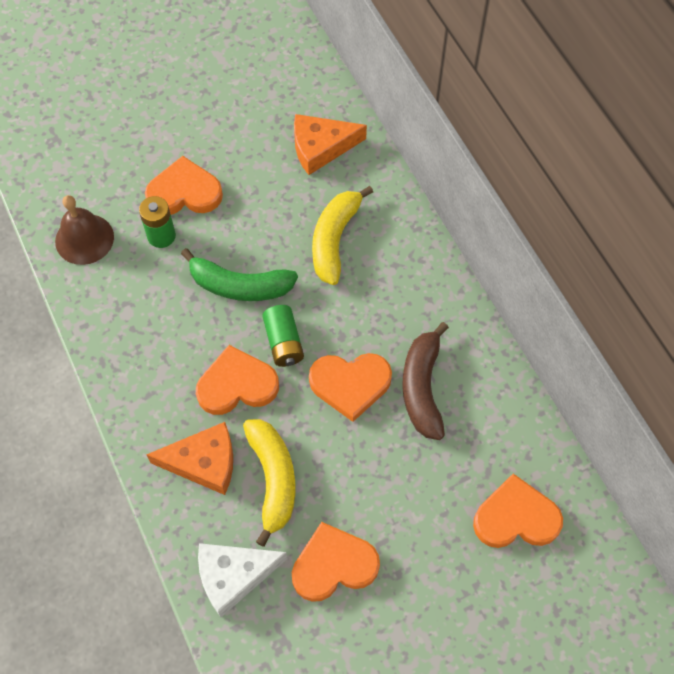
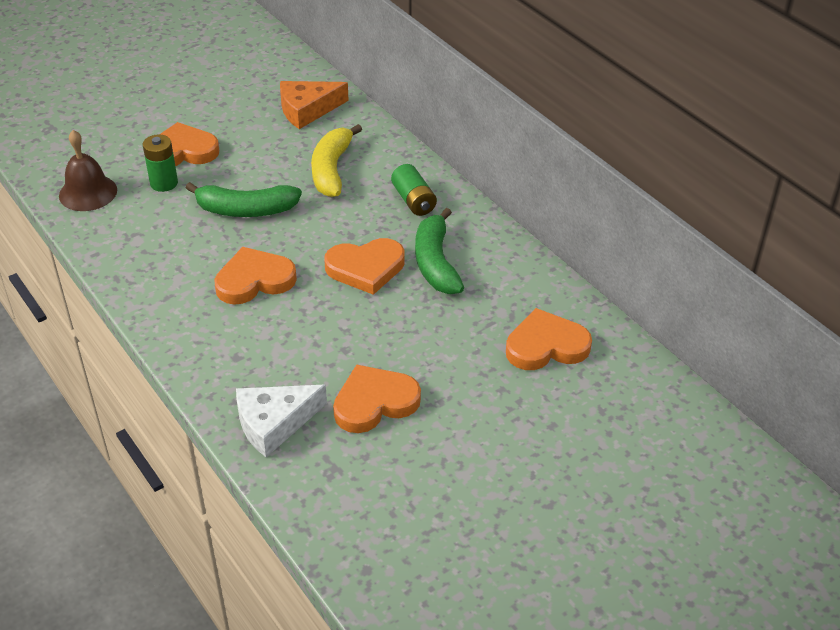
camera: 10 degrees left, 20 degrees down
(203, 462) = (230, 341): orange cheese -> none
(273, 479) = (302, 345): yellow banana -> none
(283, 342) = (295, 245): green battery -> green battery (413, 200)
(422, 387) = (435, 263): brown banana -> green banana

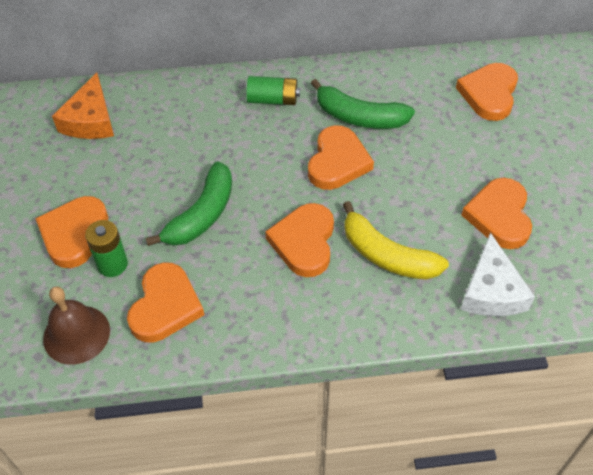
camera: 60 degrees left, 10 degrees up
(139, 226) = (165, 306): none -> orange heart
(331, 170) = (191, 135): yellow banana -> yellow banana (387, 255)

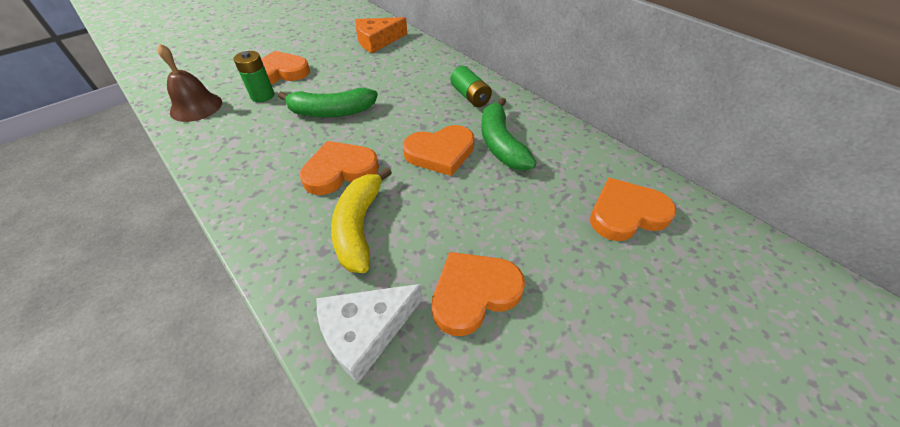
camera: 55 degrees right, 5 degrees down
(165, 306) = (237, 131): orange heart -> none

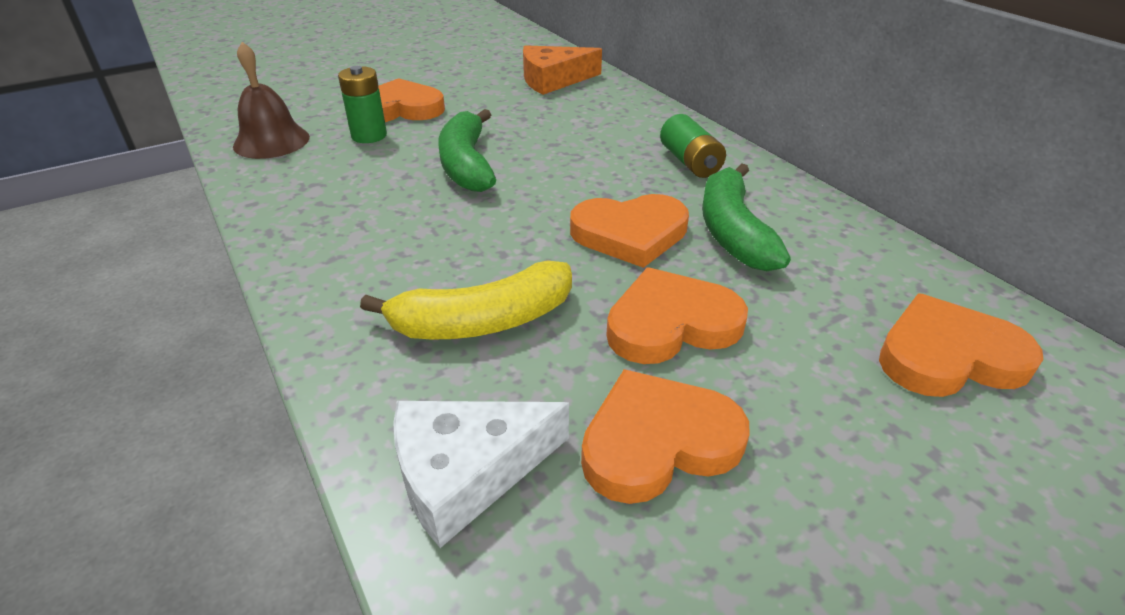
camera: 10 degrees right, 10 degrees down
(331, 112) = (467, 164): green banana -> green banana turned 75 degrees clockwise
(340, 170) = (466, 242): orange heart -> orange heart (671, 324)
(359, 226) = (482, 321): yellow banana -> yellow banana turned 120 degrees counterclockwise

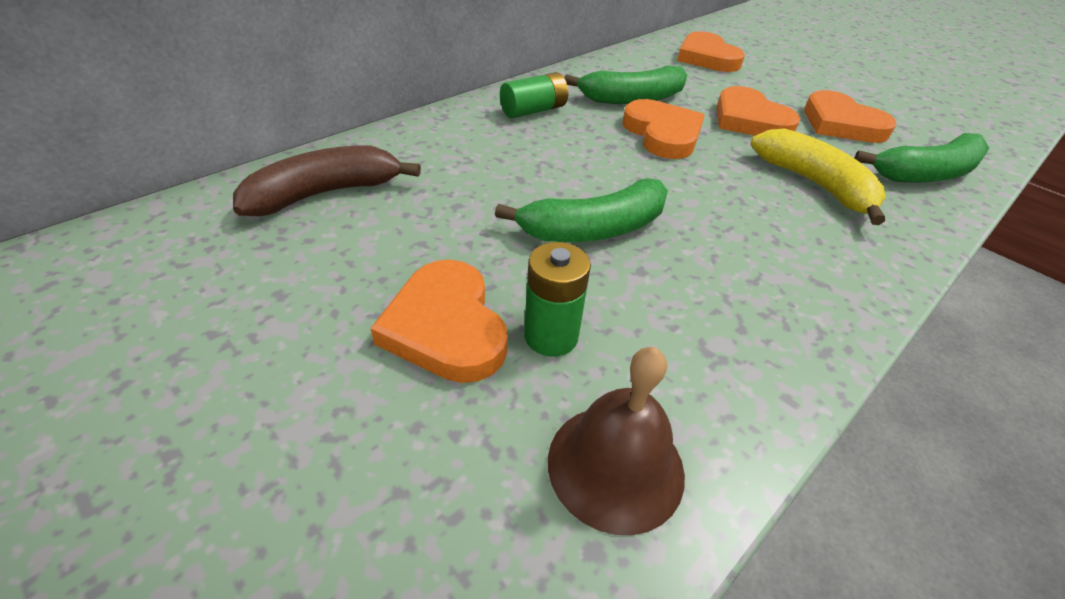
camera: 105 degrees left, 5 degrees up
(467, 472) = (925, 173): white cheese -> green banana
(553, 80) = (326, 193): orange cheese -> brown banana

